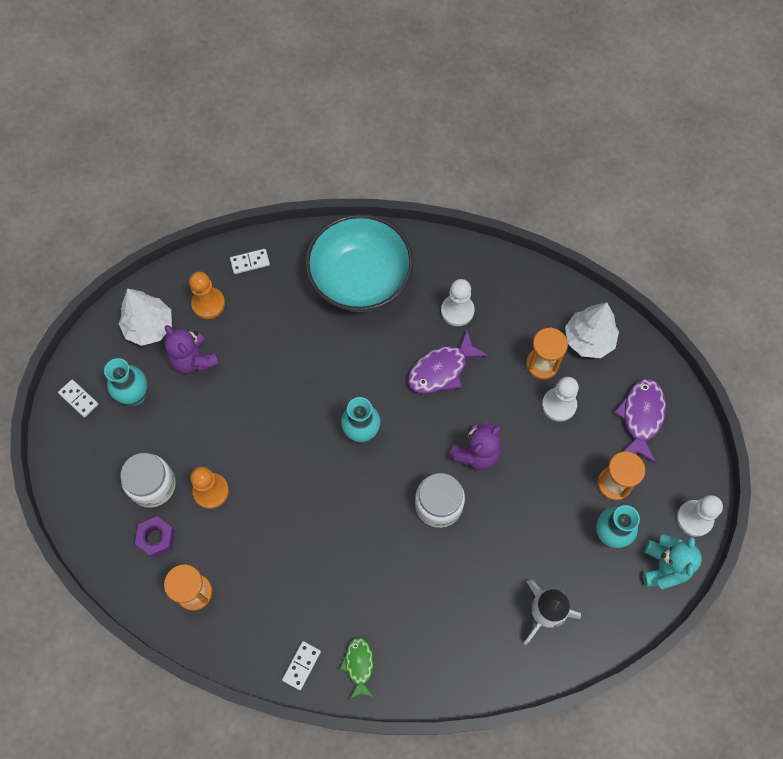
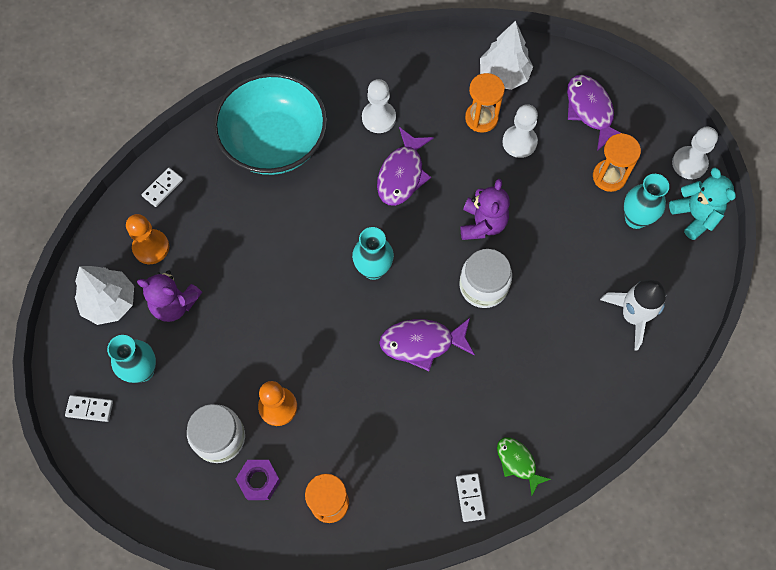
camera: 35 degrees left, 0 degrees up
(355, 517) = (422, 343): none -> purple fish

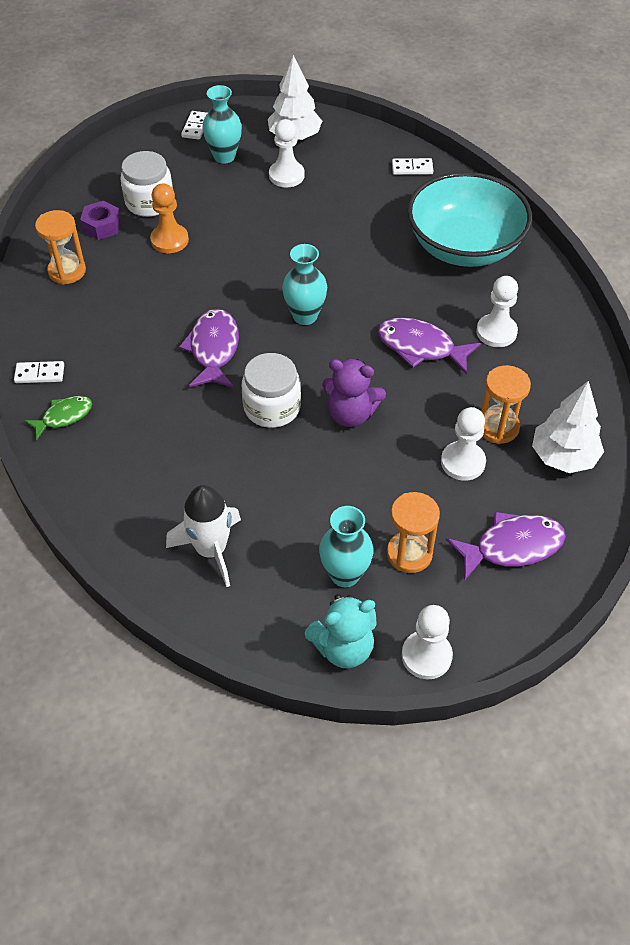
camera: 95 degrees right, 15 degrees down
(151, 247) = (348, 161): orange pawn -> none
(162, 188) = (412, 168): white domino -> white domino turned 45 degrees counterclockwise
(174, 304) = (286, 175): purple teddy bear -> white pawn

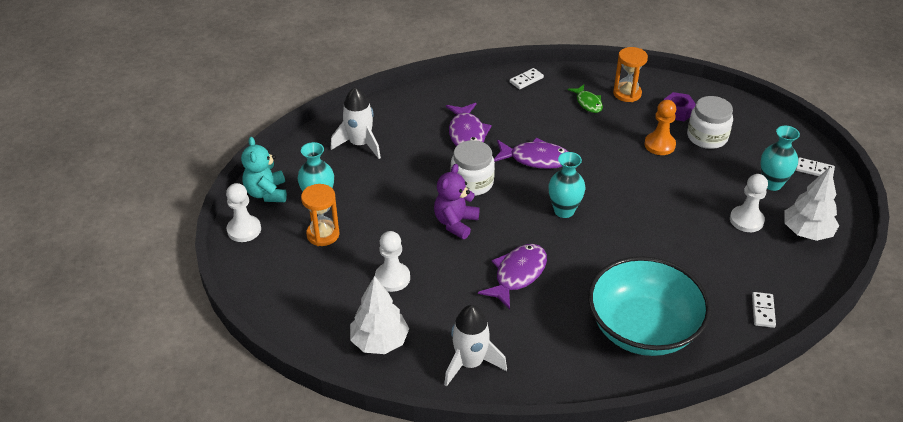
camera: 100 degrees right, 10 degrees down
(39, 374) = (526, 80): white domino -> white domino turned 45 degrees clockwise
(64, 416) = (486, 89): green fish -> green fish (588, 103)
(496, 332) = (527, 329): white pawn -> none
(498, 427) = (421, 306): orange hourglass -> none
(512, 546) = (308, 290): purple fish -> purple fish (467, 133)
(560, 373) = (470, 363): none -> white rocket

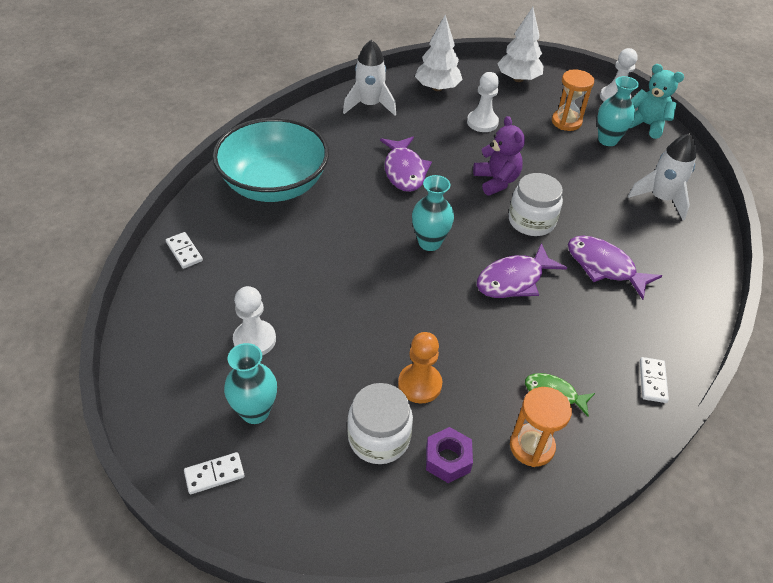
camera: 135 degrees right, 5 degrees up
(806, 232) = (181, 365): white tree -> white tree (518, 79)

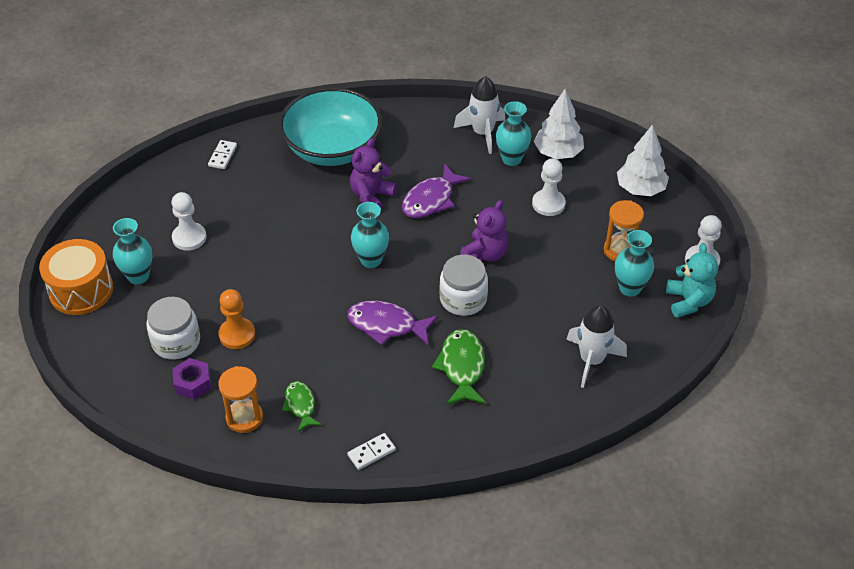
camera: 50 degrees right, 0 degrees up
(214, 474) = (81, 290): white domino -> orange drum
(358, 198) = (371, 196): none -> purple teddy bear
(415, 109) = (511, 159): none -> turquoise vase
(604, 267) = (462, 367): purple fish -> green fish

